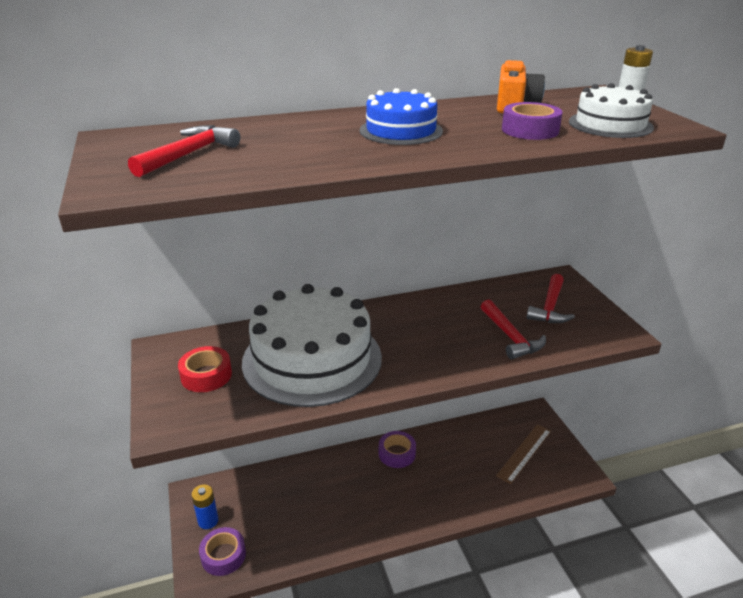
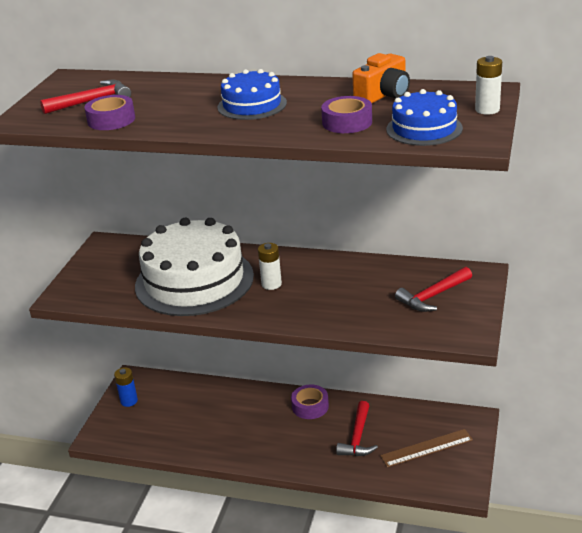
camera: 35 degrees right, 0 degrees up
(206, 375) = (115, 271): red tape -> none
(223, 556) = (121, 428): purple tape -> purple tape (111, 120)
(396, 339) = (271, 284): none -> white battery
(510, 337) = (364, 310): red hammer -> red hammer (358, 437)
(610, 124) = (424, 129): white cake -> blue cake

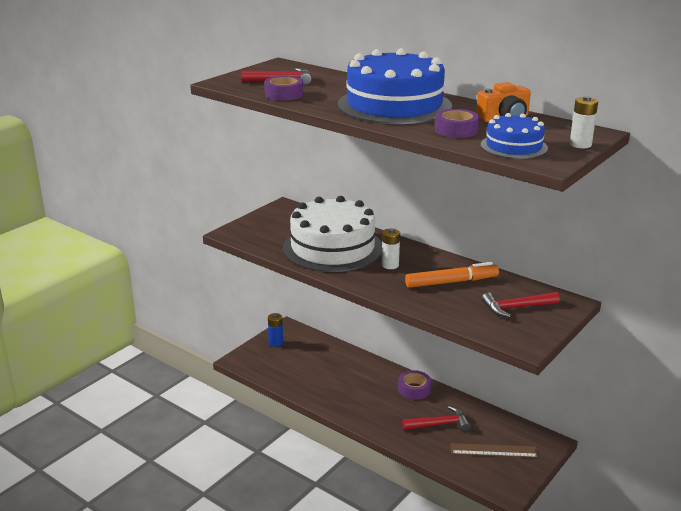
camera: 20 degrees right, 5 degrees down
(252, 105) = (394, 105): blue cake -> blue cake, size x1.96
(349, 285) = (451, 282): none -> orange marker
(358, 437) = (440, 424): red hammer -> red hammer turned 135 degrees counterclockwise

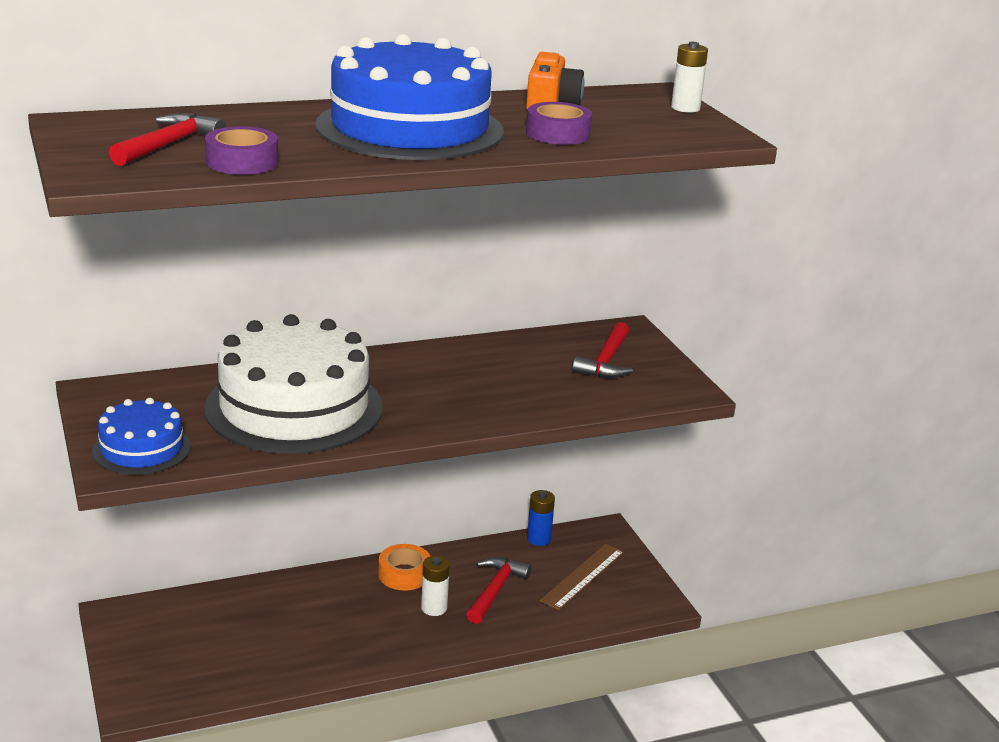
camera: 60 degrees left, 0 degrees up
(276, 343) = (139, 644): blue battery -> blue battery (538, 539)
(390, 265) = (403, 389): white battery -> white battery (434, 608)
(414, 389) = (404, 574): purple tape -> orange tape
(451, 282) = (500, 371): orange marker -> none
(513, 146) = (652, 131): blue cake -> blue cake (141, 449)

